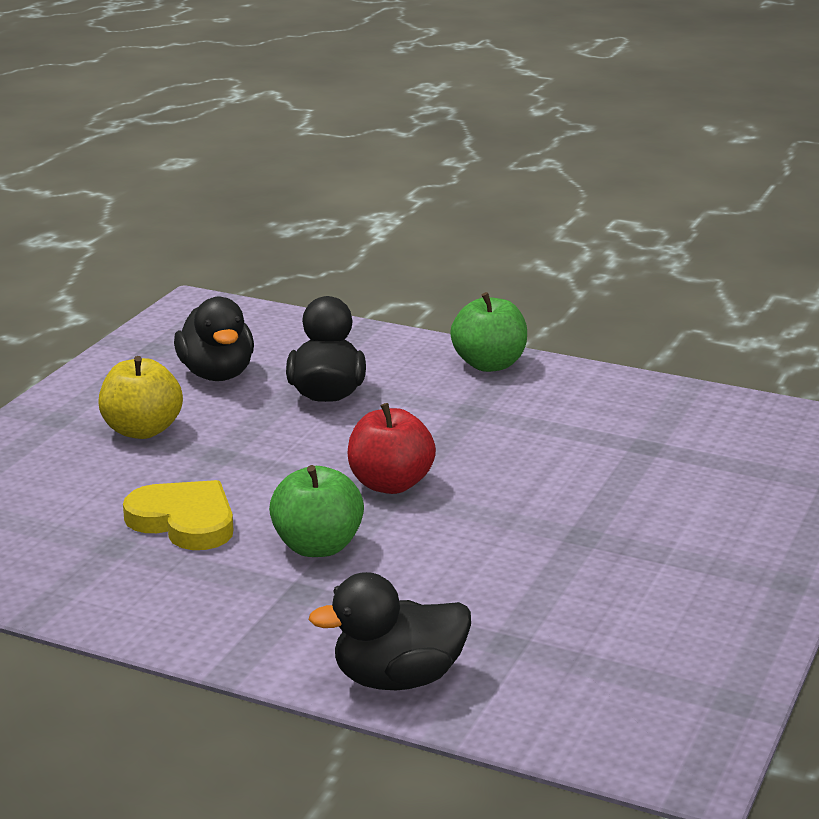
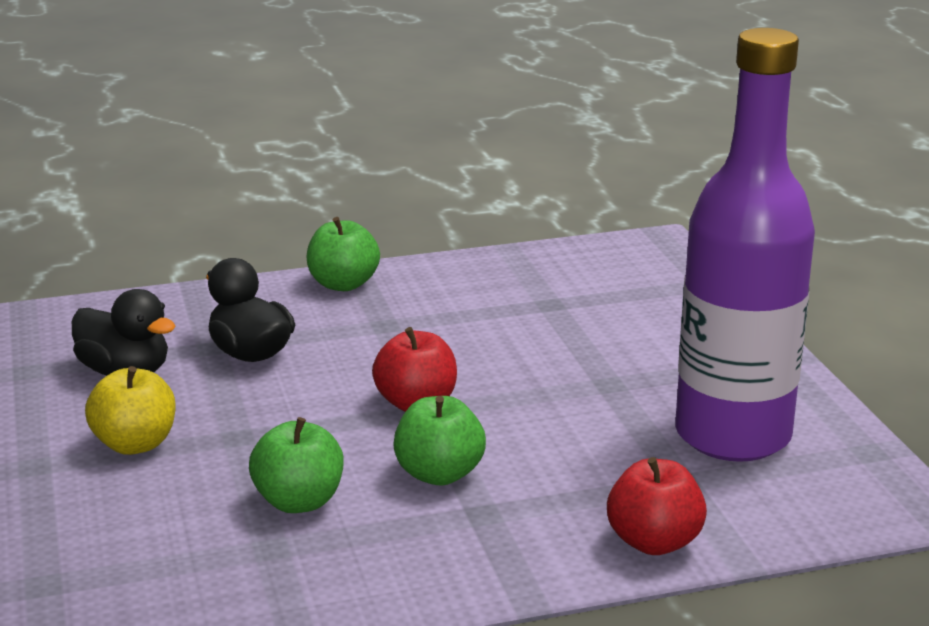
camera: 40 degrees left, 0 degrees up
(184, 521) = (299, 501): yellow heart -> green apple
(398, 679) = (654, 542): black duck -> red apple
(621, 627) = (732, 436): none -> purple bottle

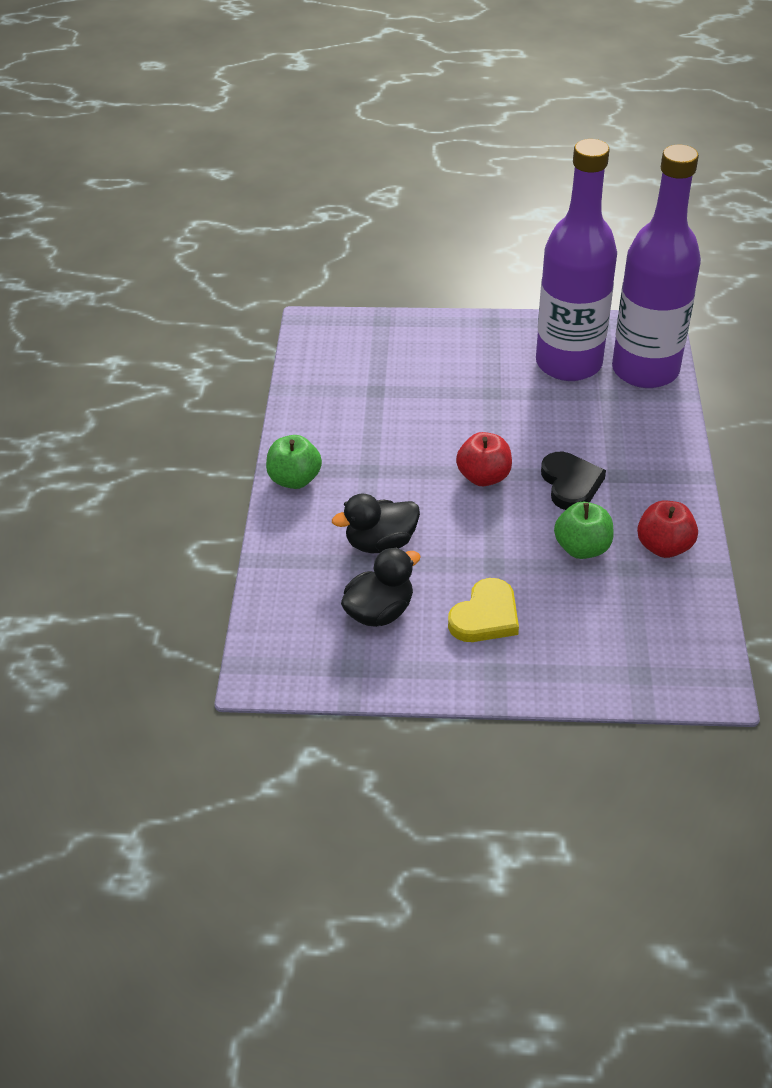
camera: 70 degrees left, 20 degrees up
(135, 444) = (485, 616): yellow apple -> yellow heart
(439, 474) = (570, 484): green apple -> black heart
(654, 542) = (664, 420): red apple -> red apple (664, 546)
(776, 508) = (645, 370): none -> purple bottle

